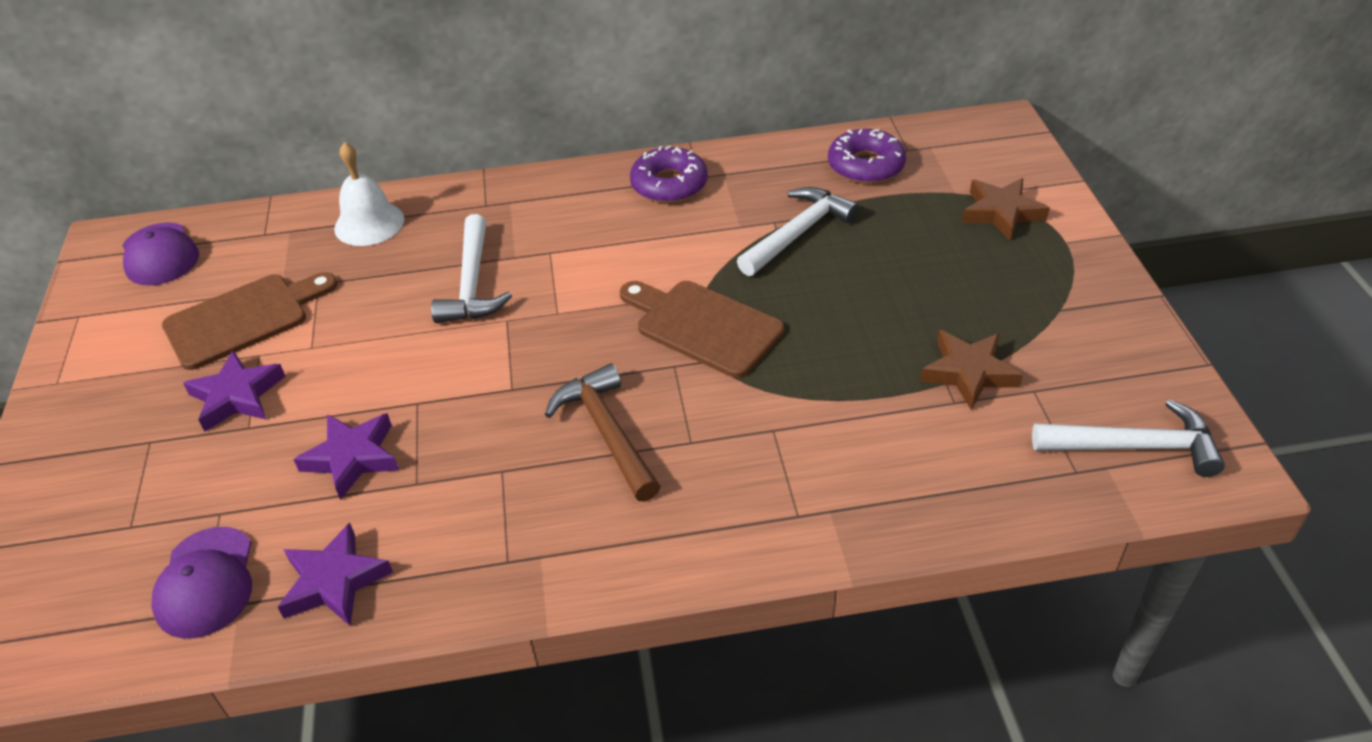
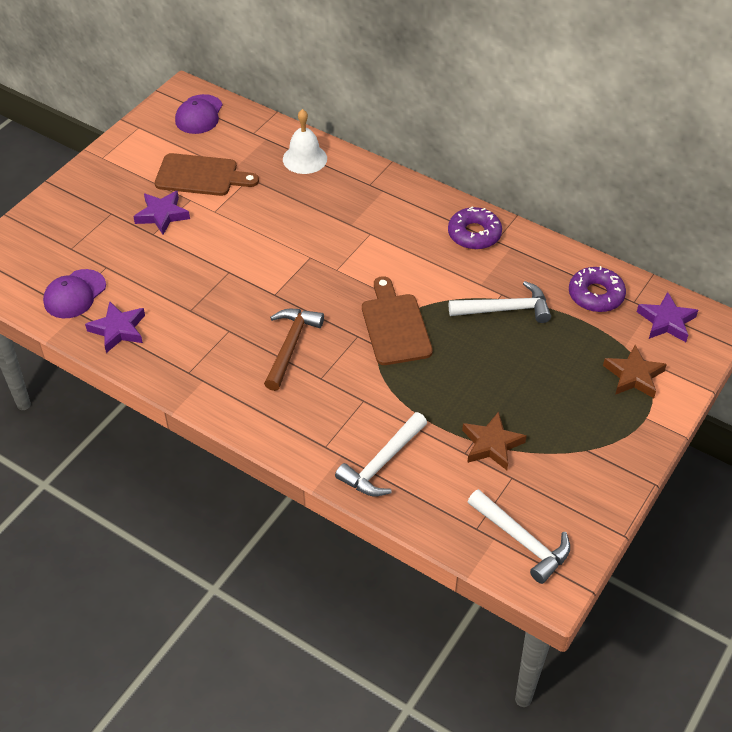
camera: 40 degrees right, 5 degrees up
(352, 458) = (177, 279): purple star -> purple star (666, 321)
(472, 284) = (315, 226): white hammer -> white hammer (382, 463)

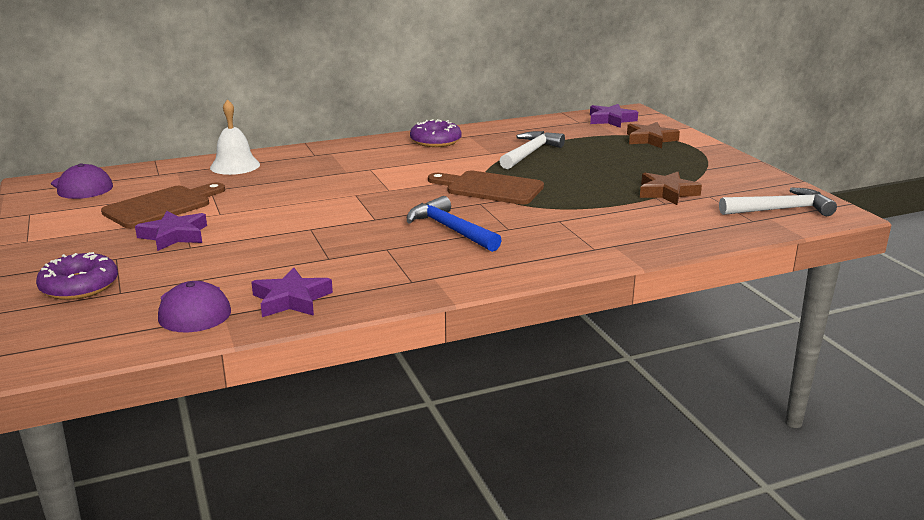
camera: 55 degrees left, 25 degrees down
(290, 346) = (450, 229): brown hammer -> blue hammer
(382, 463) = (642, 233): white hammer -> none
(596, 295) = (557, 128): purple donut -> purple donut (79, 286)

